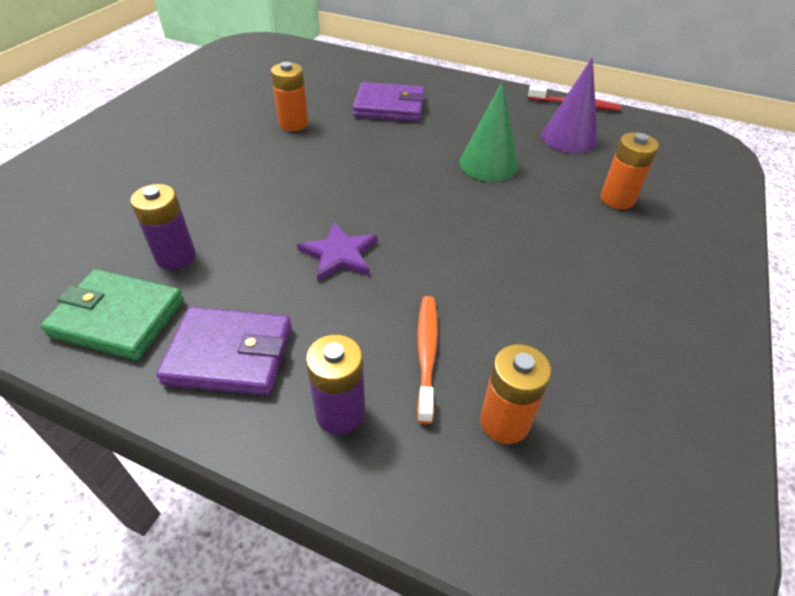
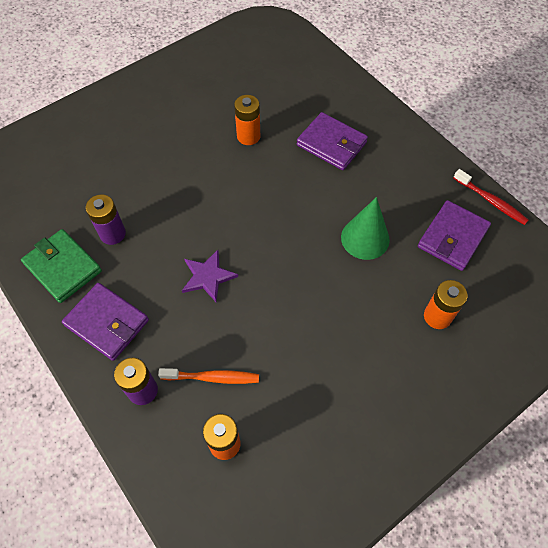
camera: 30 degrees right, 15 degrees up
(426, 354) = (212, 377): orange toothbrush -> orange toothbrush turned 60 degrees clockwise
(569, 138) = (452, 237): purple cone -> purple wallet

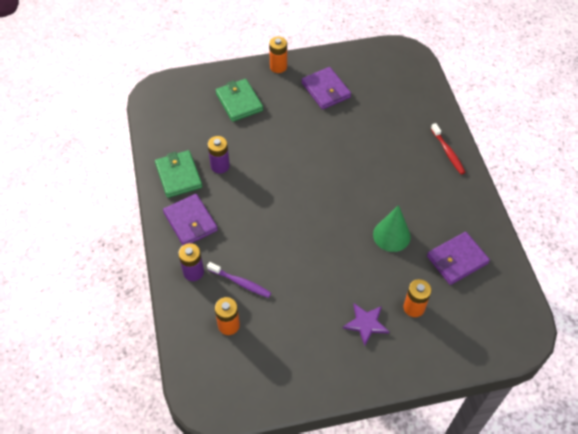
camera: 25 degrees right, 5 degrees down
(100, 145) = (239, 102): none -> green wallet
(208, 276) = (269, 218): purple star -> purple star (366, 323)
(212, 377) = (240, 283): orange toothbrush -> purple toothbrush
(248, 136) = (345, 133): orange battery -> orange battery (278, 67)
(331, 144) = (404, 160): purple wallet -> purple wallet (326, 90)
(491, 201) = (502, 246): red toothbrush -> red toothbrush (448, 152)

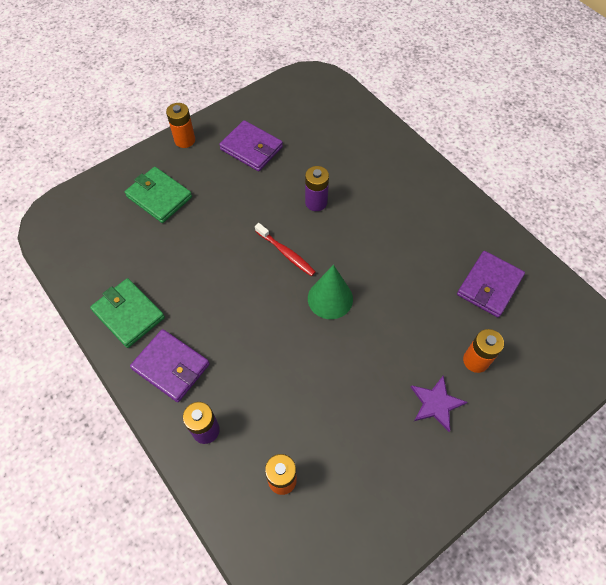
camera: 25 degrees left, 5 degrees up
(220, 166) = (174, 282): purple battery -> purple battery (316, 202)
(240, 283) = (269, 418): purple toothbrush -> none
(391, 235) = (408, 286): green cone -> green cone (330, 298)
(448, 152) = (415, 170): red toothbrush -> red toothbrush (286, 253)

